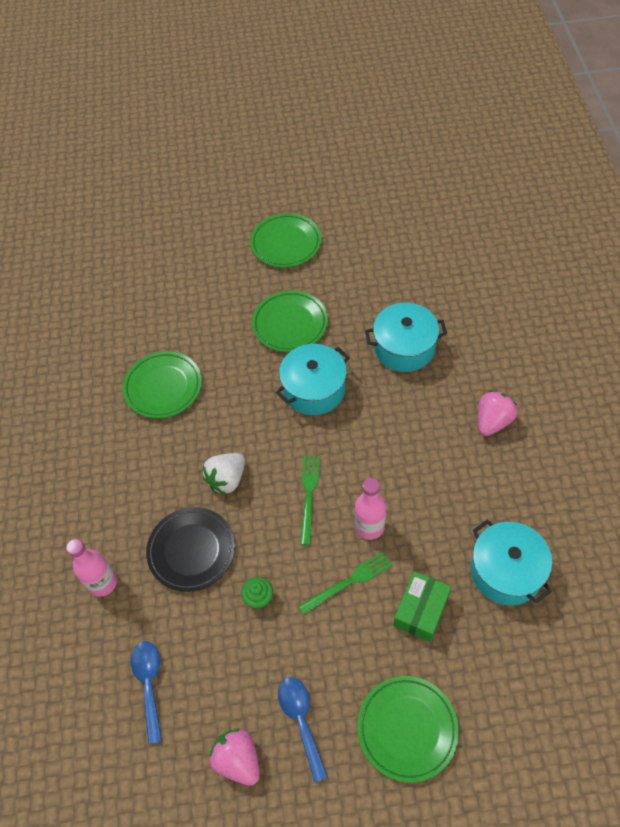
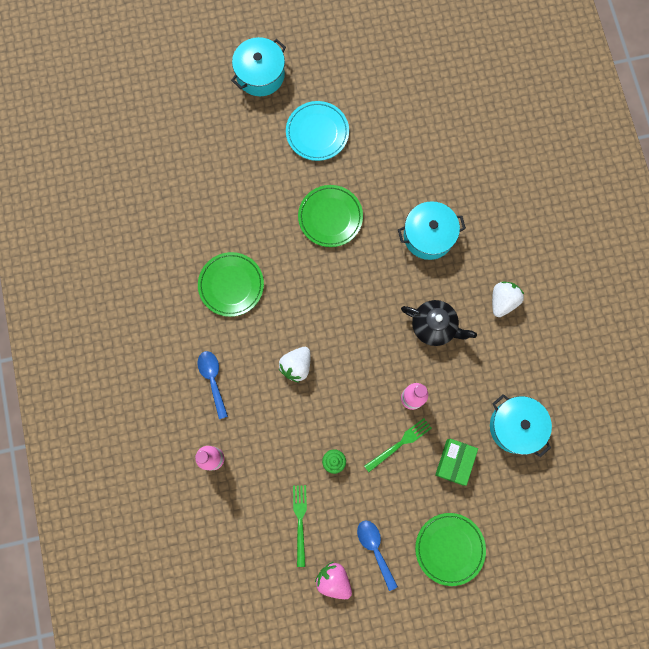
camera: 10 degrees left, 20 degrees up
(149, 684) = (262, 532): blue spoon -> blue spoon (213, 380)
(191, 550) = (277, 427): black plate -> none
(286, 243) = (317, 132): green plate -> turquoise plate
(309, 495) = (362, 375): green fork -> green fork (300, 522)
(314, 389) = (357, 280): turquoise pot -> turquoise pot (260, 74)
(404, 445) = (434, 326): none -> black teapot
(493, 421) = (503, 301): pink strawberry -> white strawberry

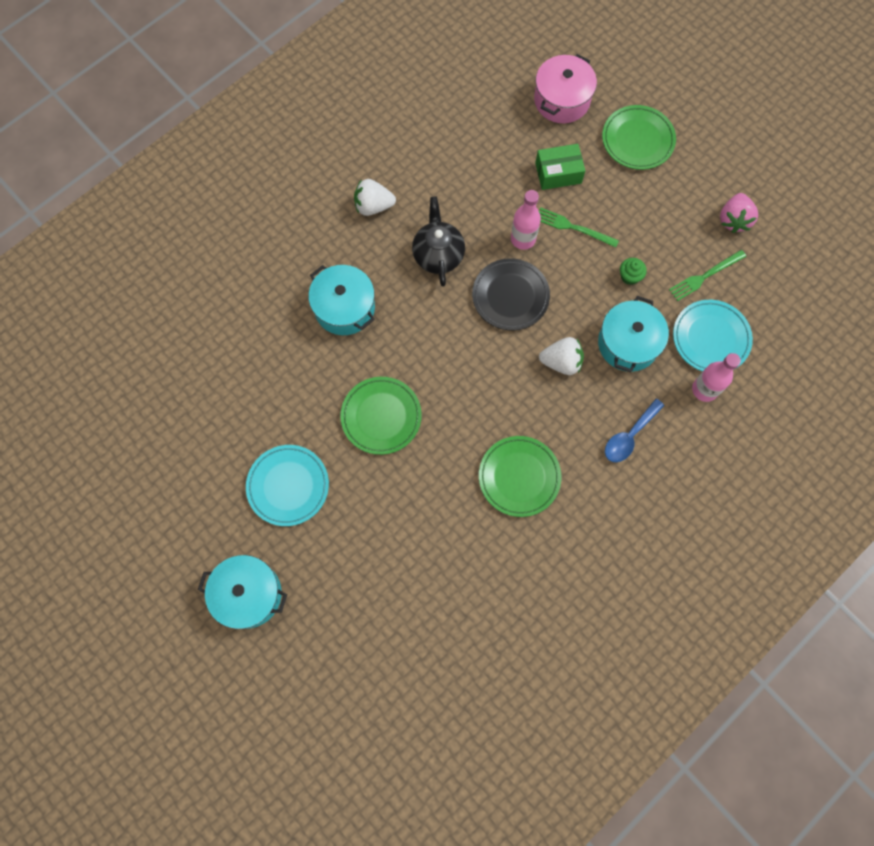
camera: 120 degrees left, 5 degrees down
(248, 491) = (710, 338): none -> turquoise plate
(369, 360) = (510, 296): none -> black plate
(375, 549) = (682, 200): blue spoon -> none
(515, 426) = (491, 138): turquoise pot -> turquoise pot (628, 343)
(522, 508) = (562, 100): none -> pink pot

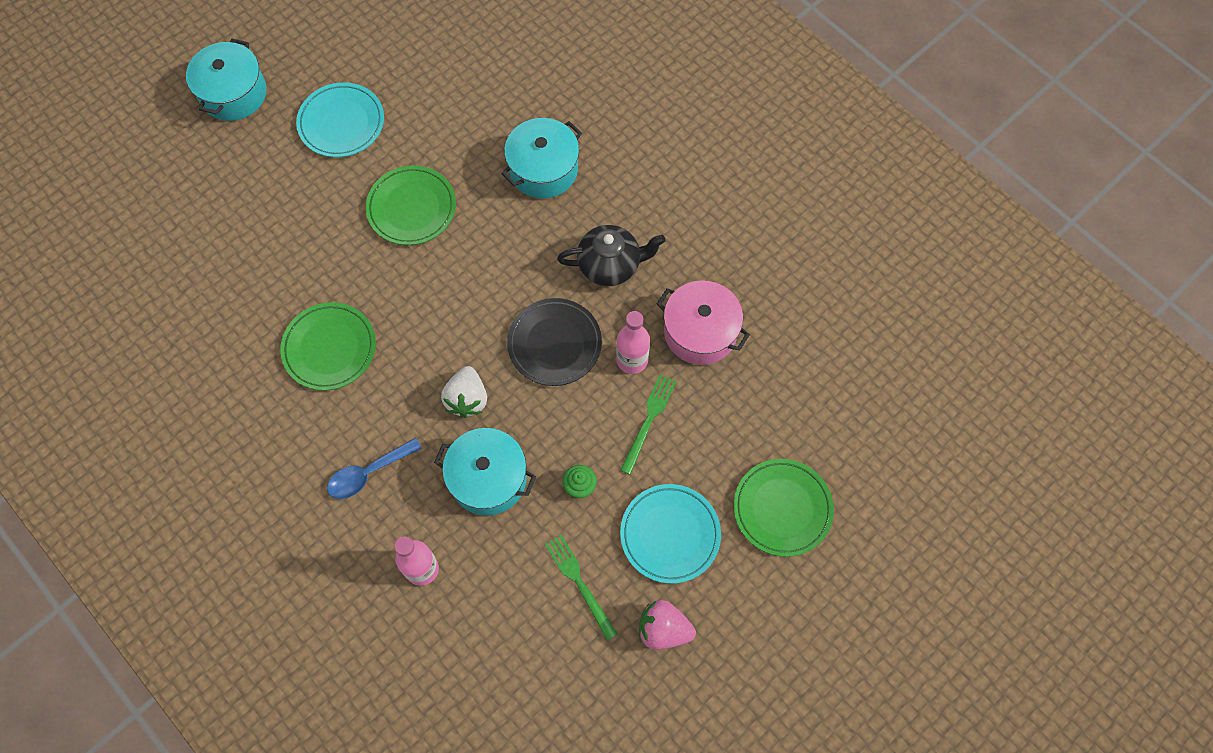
camera: 90 degrees right, 5 degrees down
(373, 206) = (674, 196): white strawberry -> none
(558, 173) = (727, 405): green box -> none
(562, 100) = (838, 413): pink pot -> pink pot (700, 332)
(629, 436) = (368, 473): blue spoon -> blue spoon turned 75 degrees counterclockwise
(710, 338) = (491, 583): turquoise plate -> turquoise plate (670, 534)

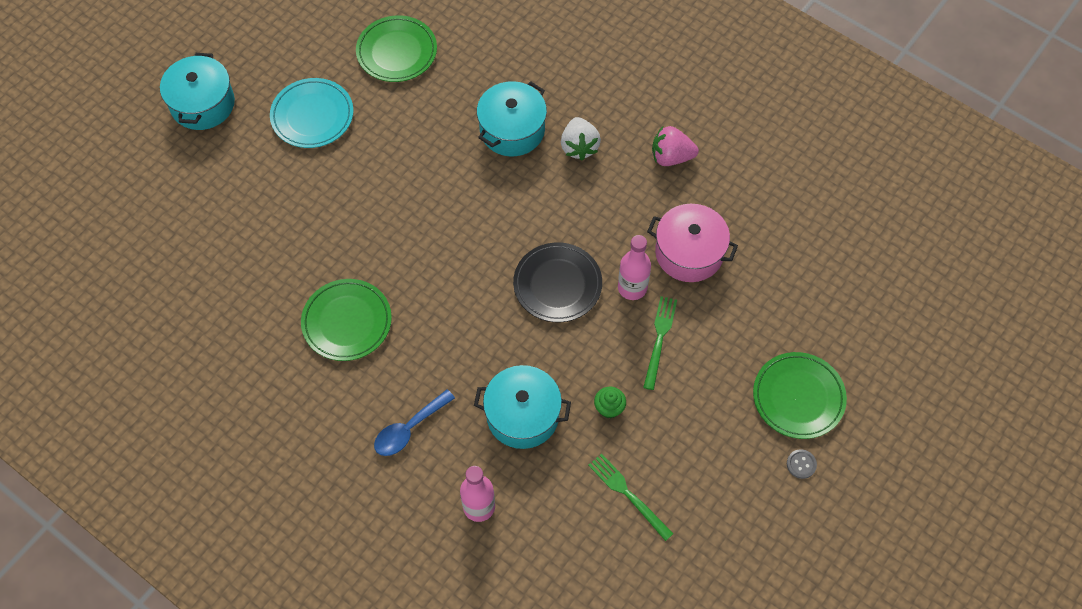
camera: 10 degrees left, 5 degrees down
(412, 208) = (396, 183): green plate -> green plate (397, 52)
(467, 399) = (487, 347): white strawberry -> white strawberry (579, 147)
(610, 265) = (593, 206): black teapot -> none
(663, 629) = (714, 522): pink strawberry -> pink strawberry (671, 157)
(670, 534) = (701, 437): turquoise plate -> none
(769, 582) = (801, 464): none -> grey button

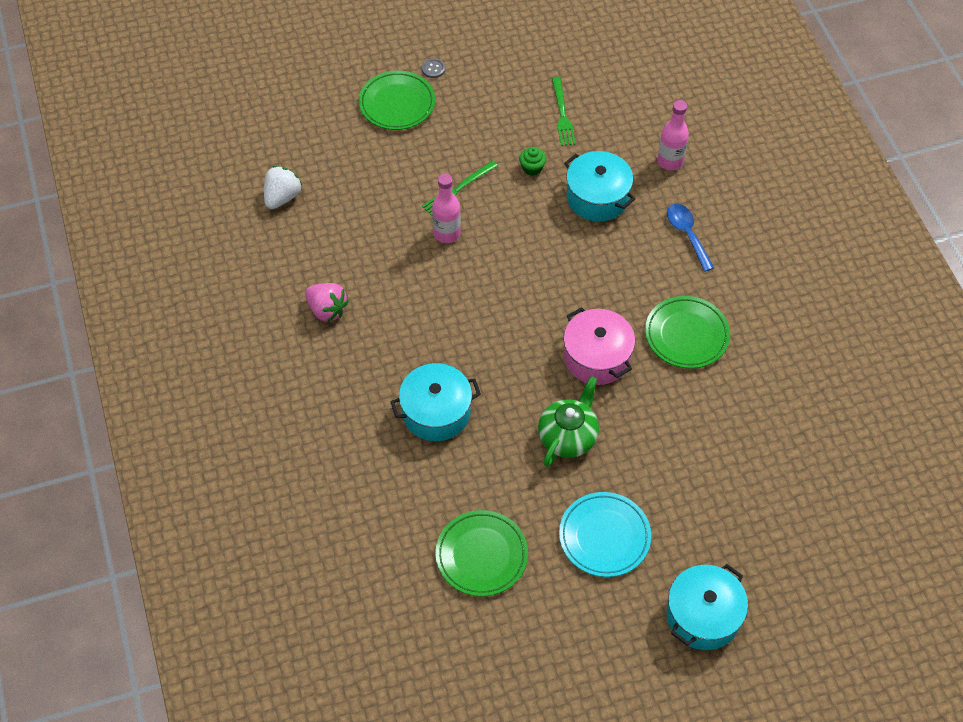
camera: 145 degrees left, 5 degrees down
(392, 173) = (568, 436): none -> green teapot
(409, 429) = (687, 234): blue spoon -> blue spoon turned 105 degrees counterclockwise
(557, 285) = (501, 268): black plate -> none
(579, 147) = (393, 363): white strawberry -> white strawberry (282, 197)
(689, 253) = (382, 232): pink pot -> pink pot (597, 357)

